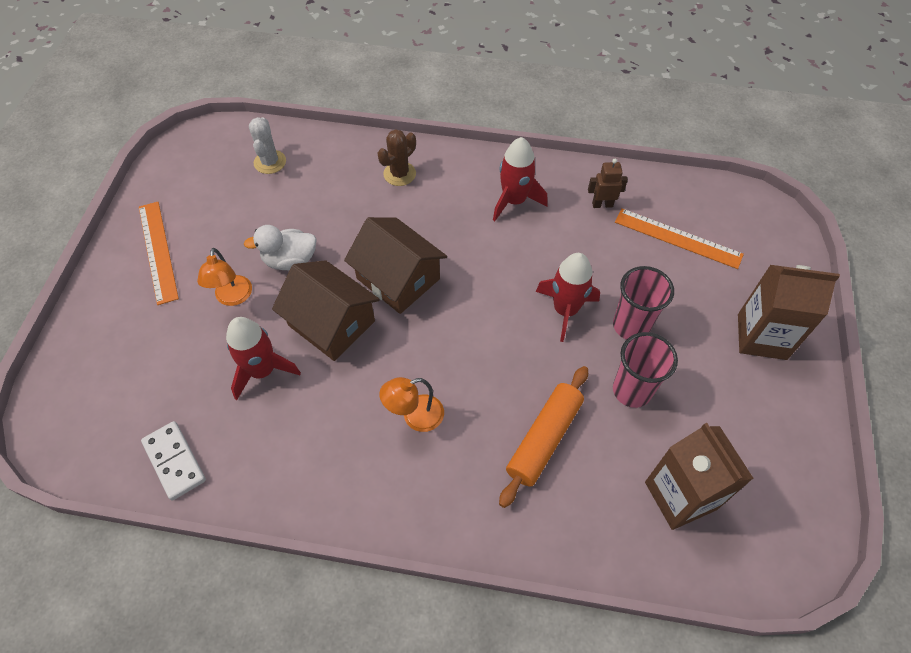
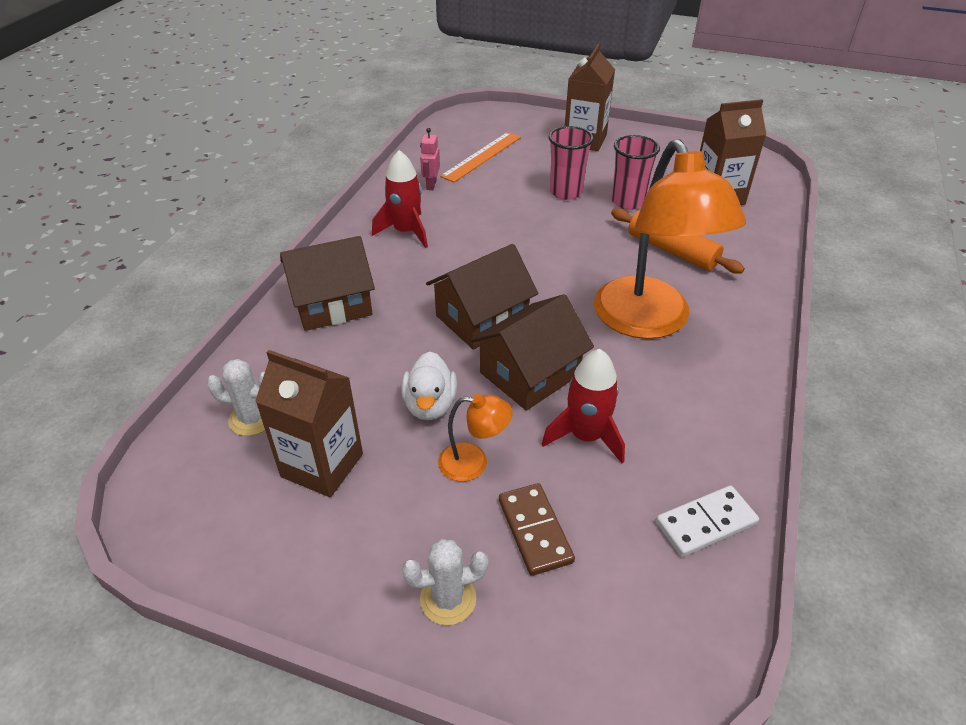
camera: 80 degrees left, 15 degrees down
(120, 301) = (448, 599): none -> white cactus
(158, 251) = (367, 552): orange ruler -> none
(171, 344) = (534, 530): none -> brown domino
(229, 210) = (322, 465): none -> brown carton
(399, 174) = (332, 304): brown cactus -> brown house
(415, 416) = (649, 322): orange lamp -> orange lamp, size x2.38
(565, 310) = (543, 221): red rocket -> none
(602, 204) = (431, 185): brown robot -> pink robot

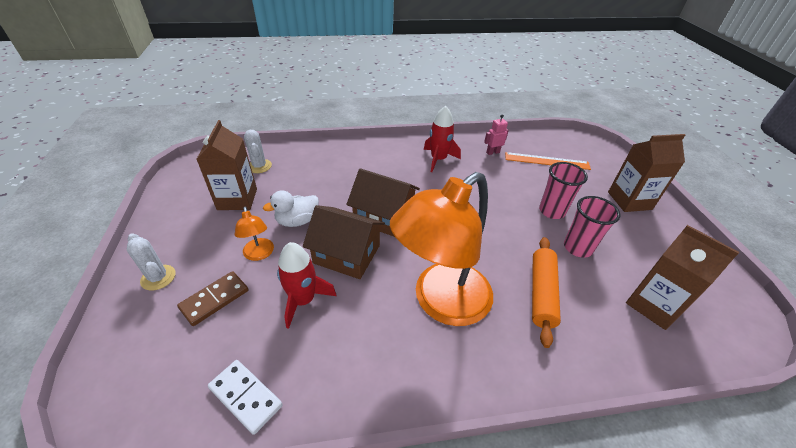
camera: 60 degrees right, 0 degrees up
(332, 304) = (356, 158): brown house -> none

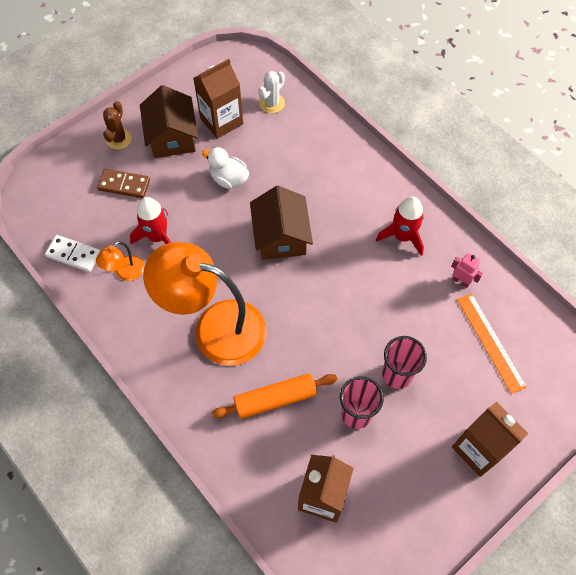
camera: 60 degrees right, 20 degrees up
(158, 277) = (119, 139): white cactus -> brown cactus
(245, 397) = (73, 255): white domino -> white domino turned 75 degrees counterclockwise
(259, 254) = (178, 180): orange lamp -> orange lamp (125, 273)
(346, 254) = (218, 236): brown house -> brown house (172, 137)

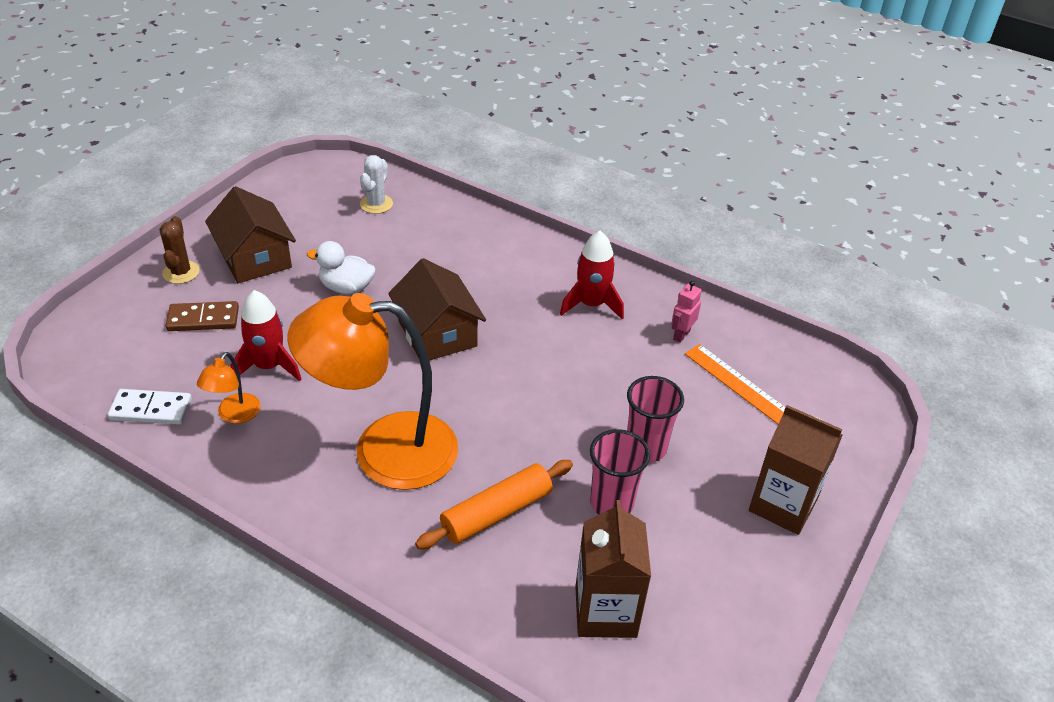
camera: 20 degrees left, 20 degrees down
(221, 121) = (316, 231): brown carton -> none
(461, 281) = (681, 335): pink robot -> pink robot turned 75 degrees counterclockwise

